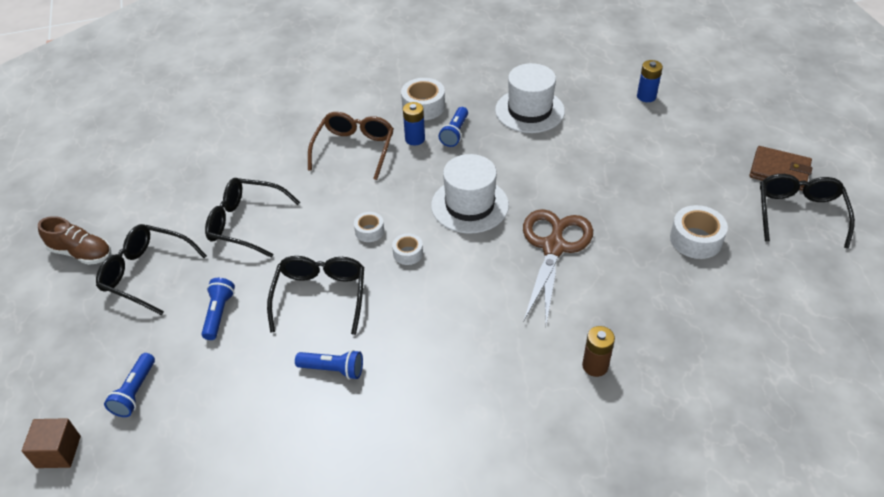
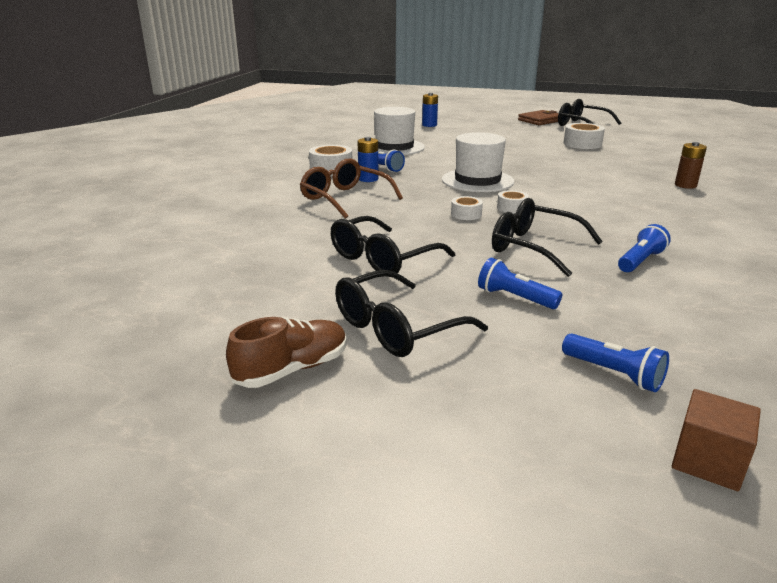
camera: 60 degrees left, 20 degrees down
(553, 247) = (554, 171): brown scissors -> none

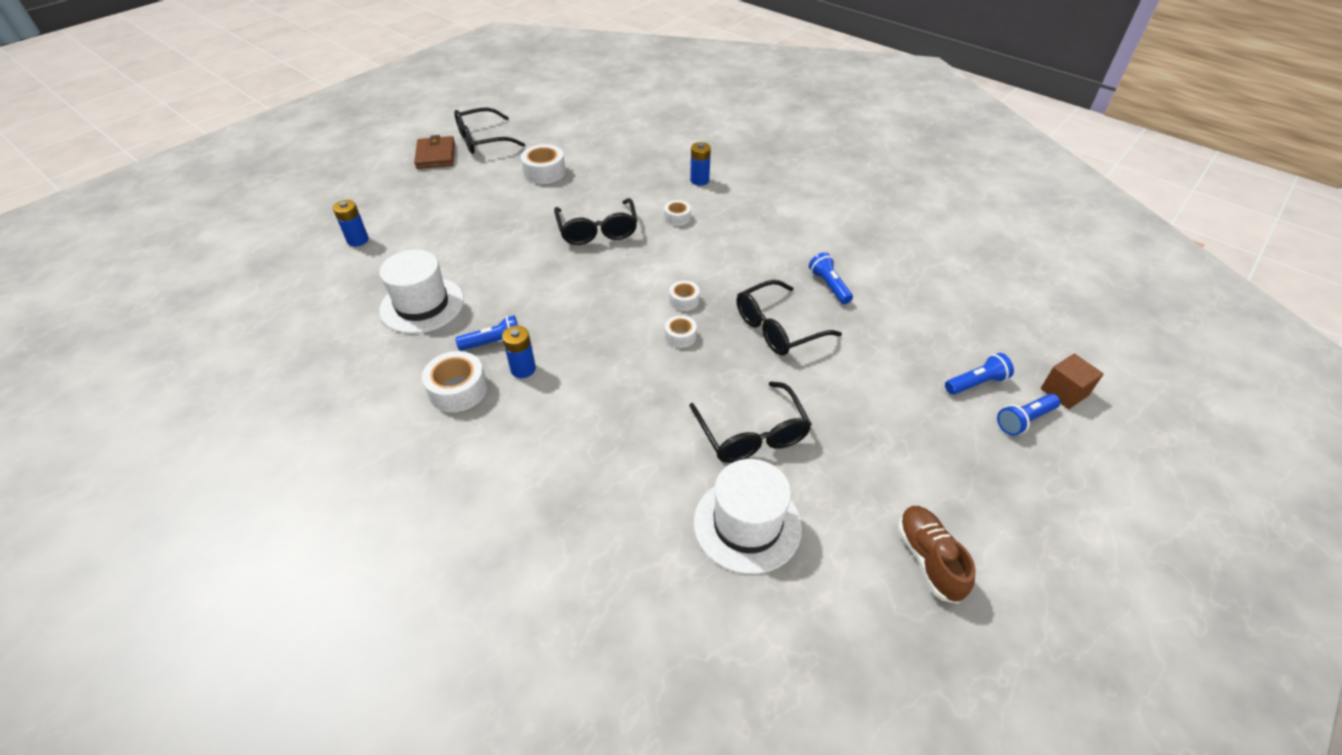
camera: 65 degrees left, 20 degrees up
(344, 198) = (573, 410): brown glasses -> none
(396, 328) = (885, 471): black glasses -> black glasses (597, 231)
(477, 180) = (595, 289): white hat -> white hat (747, 524)
(515, 298) = (861, 381): blue flashlight -> blue flashlight (1024, 420)
(614, 187) = (677, 218): none -> white tape
(685, 185) = (699, 180): brown battery -> blue battery

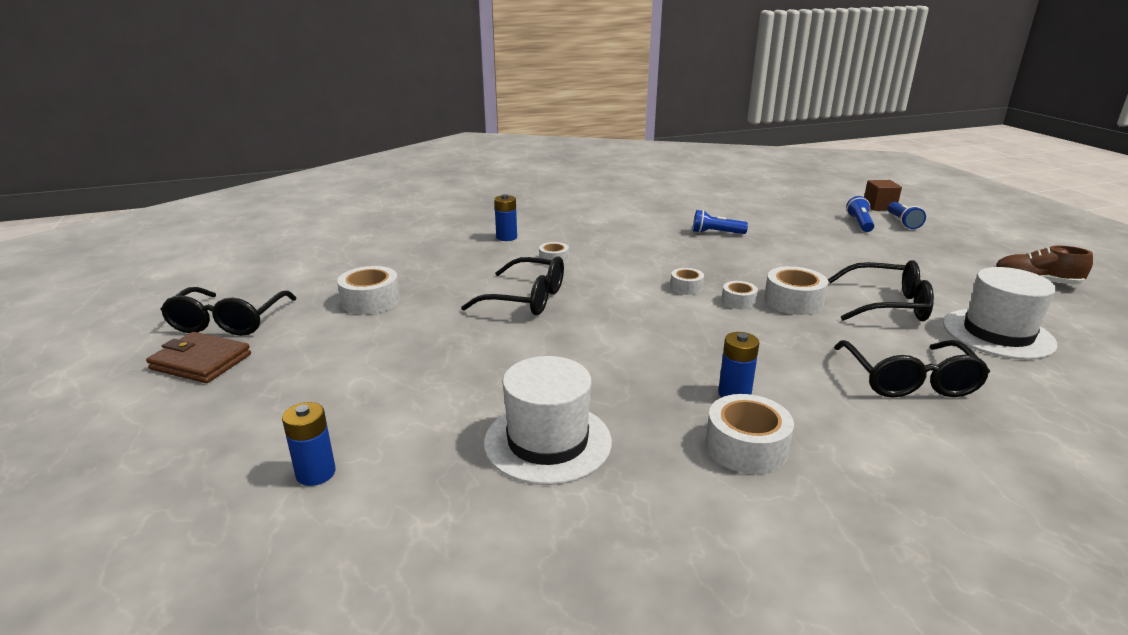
camera: 60 degrees left, 20 degrees down
(494, 343) = (672, 403): blue flashlight -> none
(707, 369) = (793, 301): none -> white tape
(777, 328) = (756, 263): black glasses -> black glasses (909, 381)

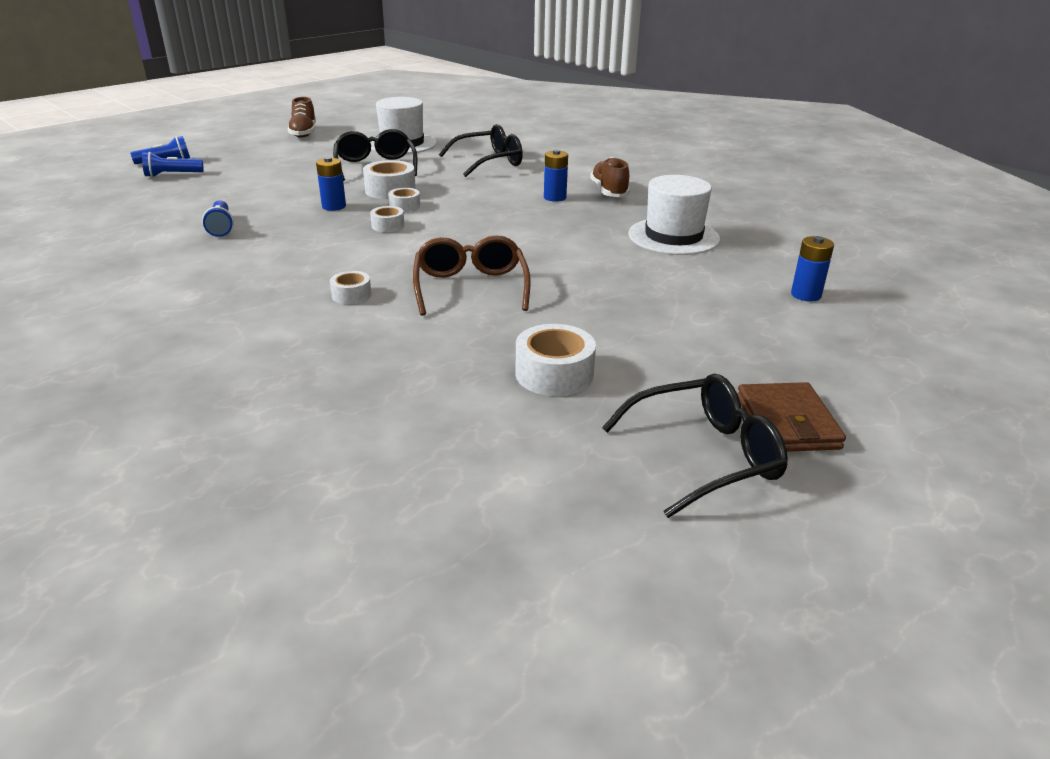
camera: 115 degrees left, 5 degrees up
(506, 237) = (281, 343): blue battery -> blue battery (334, 206)
(527, 299) = (470, 287): black glasses -> brown glasses
(746, 447) = (609, 191): white tape -> brown shoe
(879, 206) = (110, 169): brown cube -> none

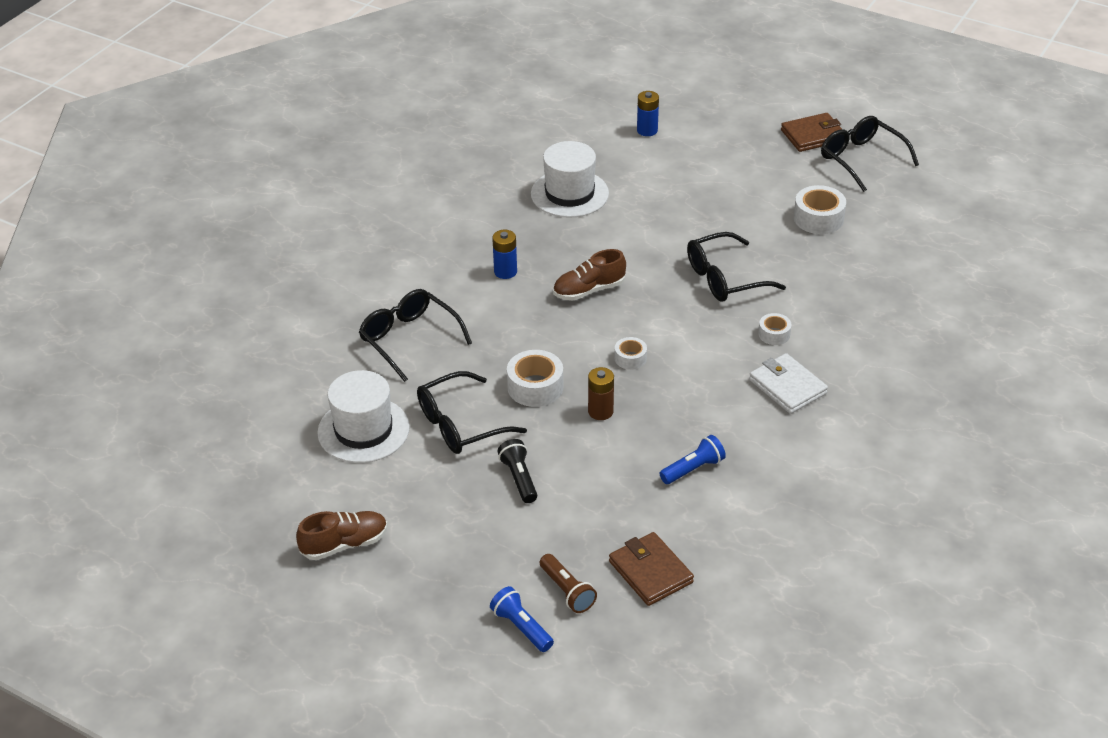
camera: 105 degrees left, 10 degrees up
(145, 198) = (650, 572): none -> brown wallet
(172, 175) = (567, 591): blue flashlight -> brown flashlight
(265, 285) = (787, 387): none -> white wallet
(297, 175) = (519, 478): none -> black flashlight
(334, 206) = (600, 411): blue battery -> brown battery
(404, 206) = (575, 363): white tape -> none
(470, 287) = (724, 278): brown glasses -> black glasses
(609, 191) = (472, 241): brown shoe -> brown shoe (589, 290)

